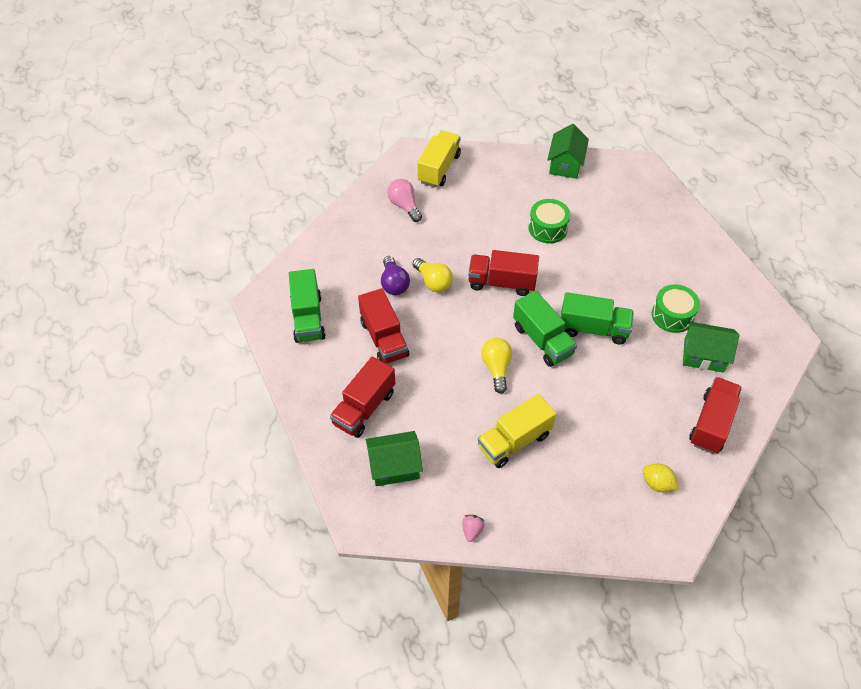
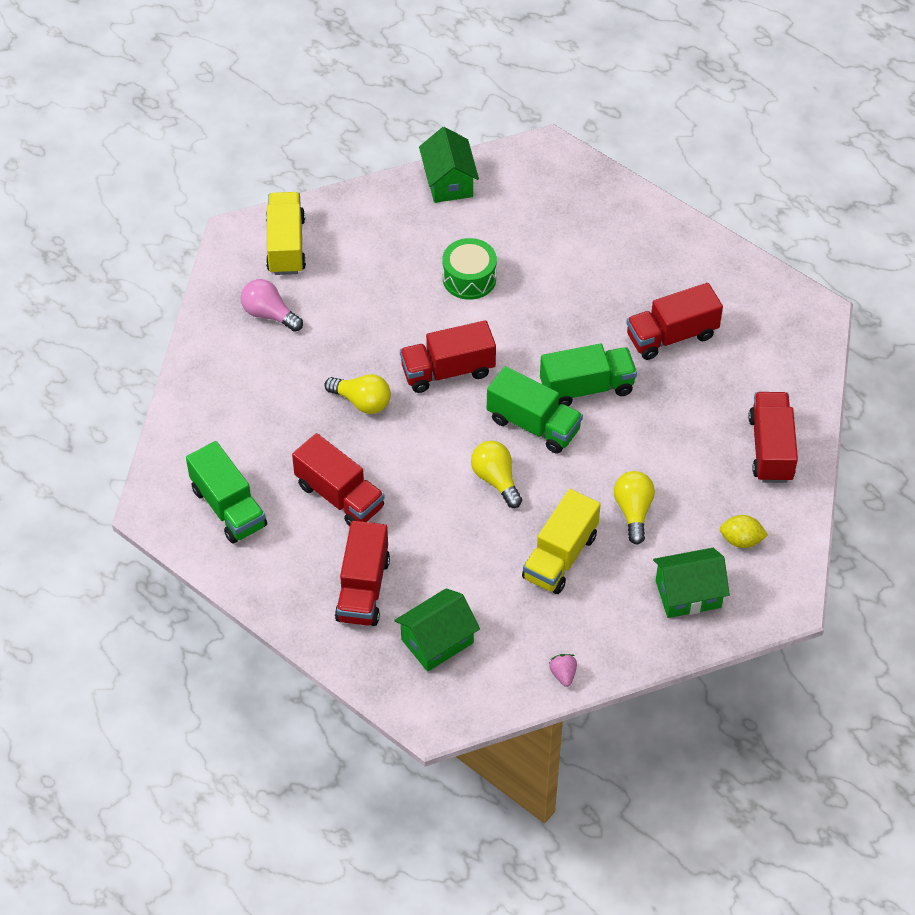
camera: 25 degrees left, 0 degrees up
(394, 283) = (313, 422): purple light bulb -> none
(584, 429) = (633, 511): none -> yellow light bulb
(672, 315) = (671, 336): green drum -> red truck
(704, 355) = (728, 372): green house -> green house (688, 594)

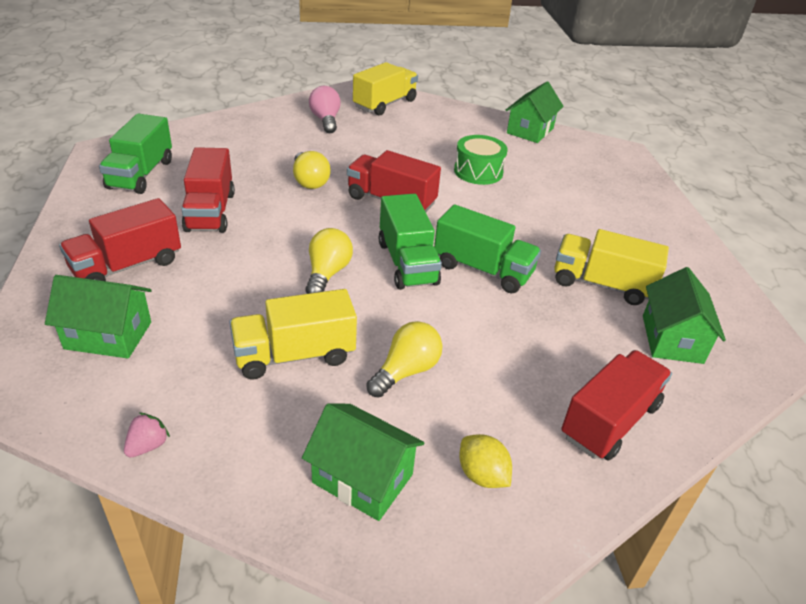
camera: 40 degrees right, 15 degrees down
(671, 336) = (601, 284): red truck -> yellow truck
(752, 352) = (672, 339): none -> green house

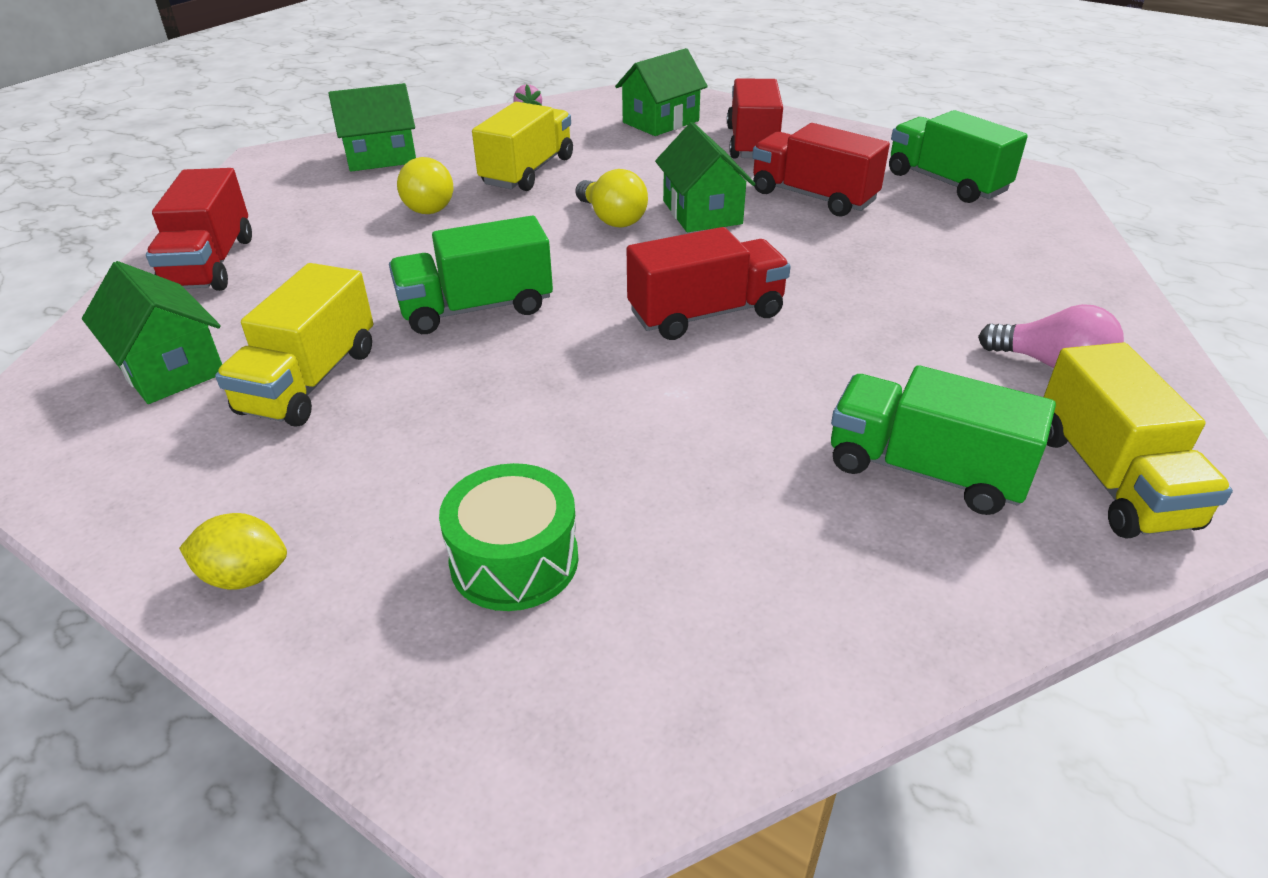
camera: 135 degrees right, 0 degrees up
(309, 181) = (827, 274): yellow light bulb -> none
(407, 263) = (562, 267): green truck -> green truck (924, 470)
(478, 171) = (700, 445): green drum -> green drum (514, 560)
(482, 475) = (298, 192): yellow lemon -> yellow lemon (245, 576)
(530, 131) = (806, 664): green house -> green house (702, 212)
(601, 284) = (309, 381): yellow truck -> yellow truck turned 135 degrees clockwise

